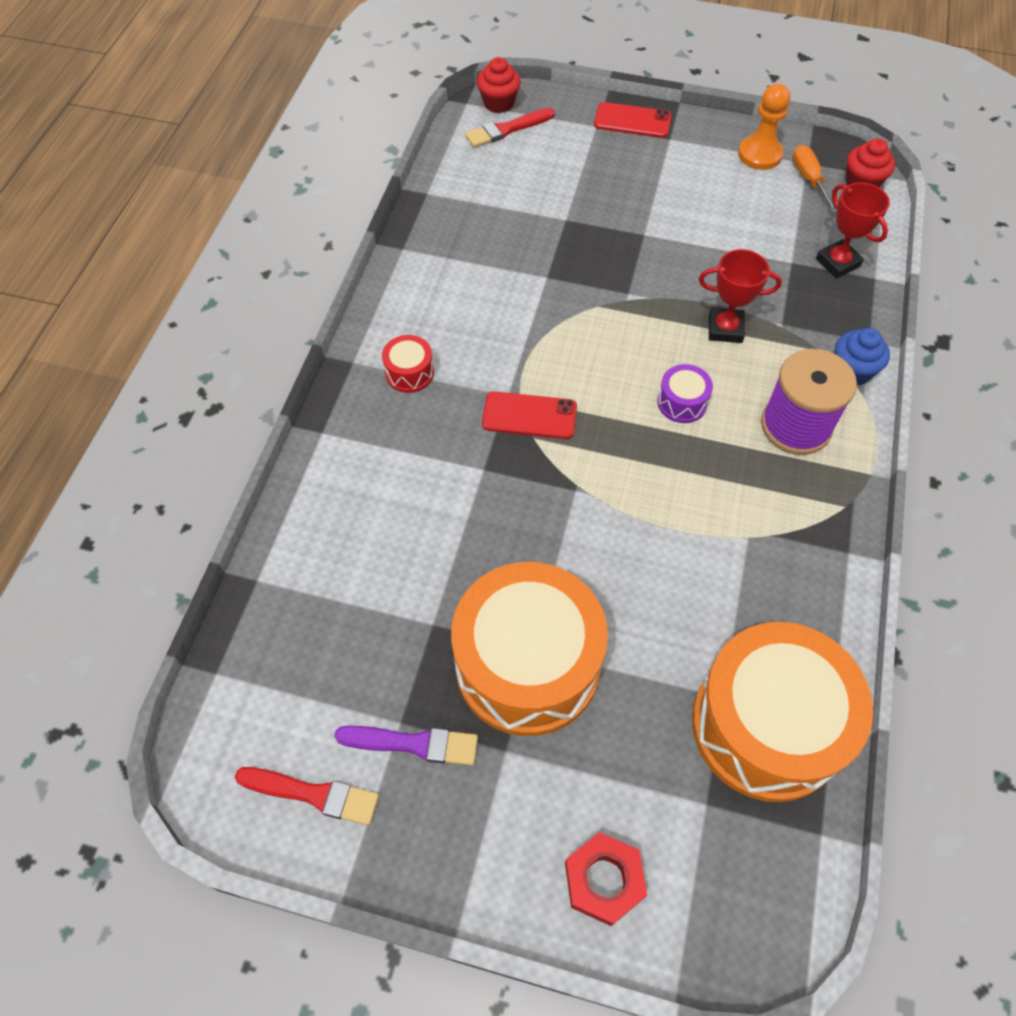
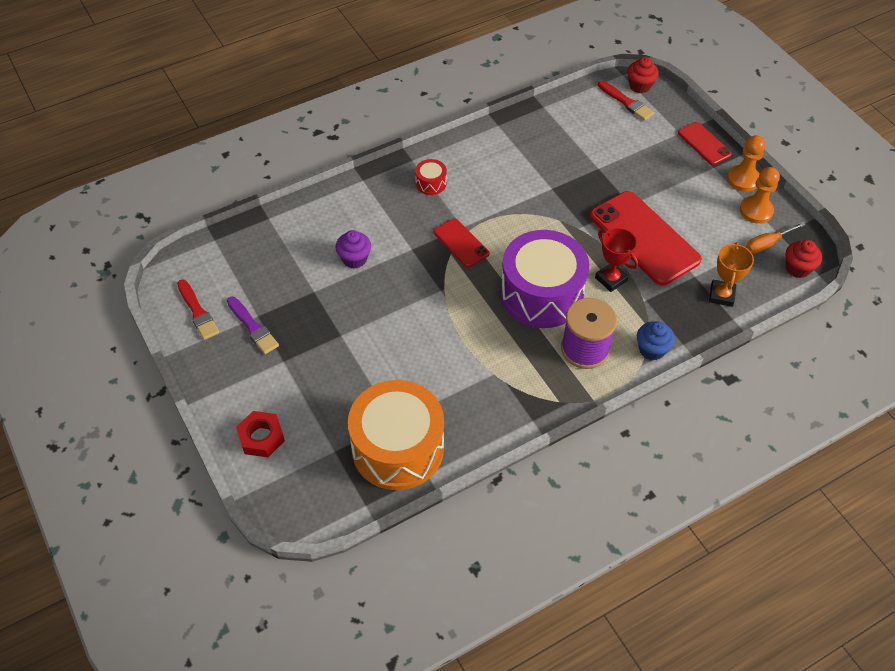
camera: 45 degrees right, 5 degrees down
(432, 539) = (354, 259): none -> purple cupcake
(507, 129) = (626, 102): red brush -> red brush turned 150 degrees counterclockwise
(527, 665) = (331, 338): orange drum -> none
(682, 402) = (541, 294): purple drum -> purple drum, size x2.48
(700, 260) = (644, 238): none -> red phone
(710, 132) = (743, 179): none -> orange pawn
(809, 180) = (767, 244): orange screwdriver -> orange screwdriver turned 150 degrees counterclockwise
(837, 262) = (721, 295): red trophy -> orange trophy

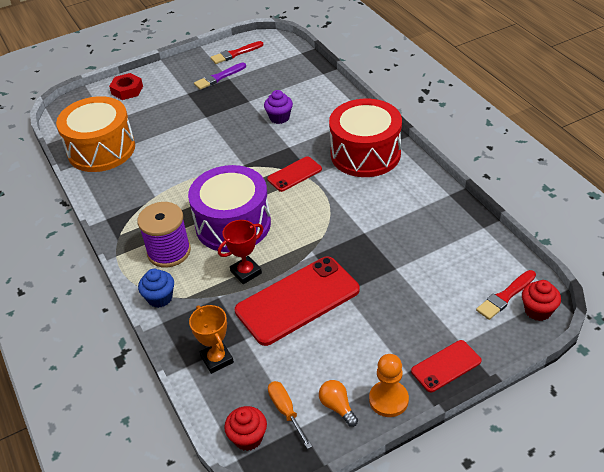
camera: 95 degrees right, 10 degrees down
(431, 183) = (365, 154): red drum -> red drum, size x2.48
(721, 295) = (217, 359): orange trophy -> orange trophy turned 45 degrees clockwise
(756, 211) = (337, 407): orange pawn -> orange light bulb

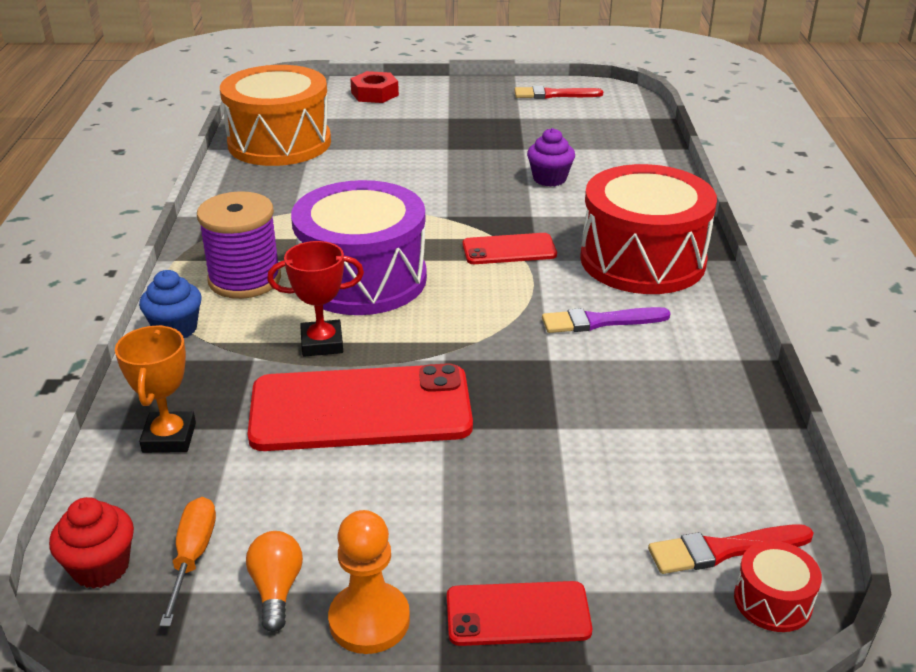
camera: 25 degrees right, 10 degrees down
(218, 77) = (506, 113): purple brush -> purple brush (599, 322)
(538, 310) = (772, 601): red cupcake -> red drum

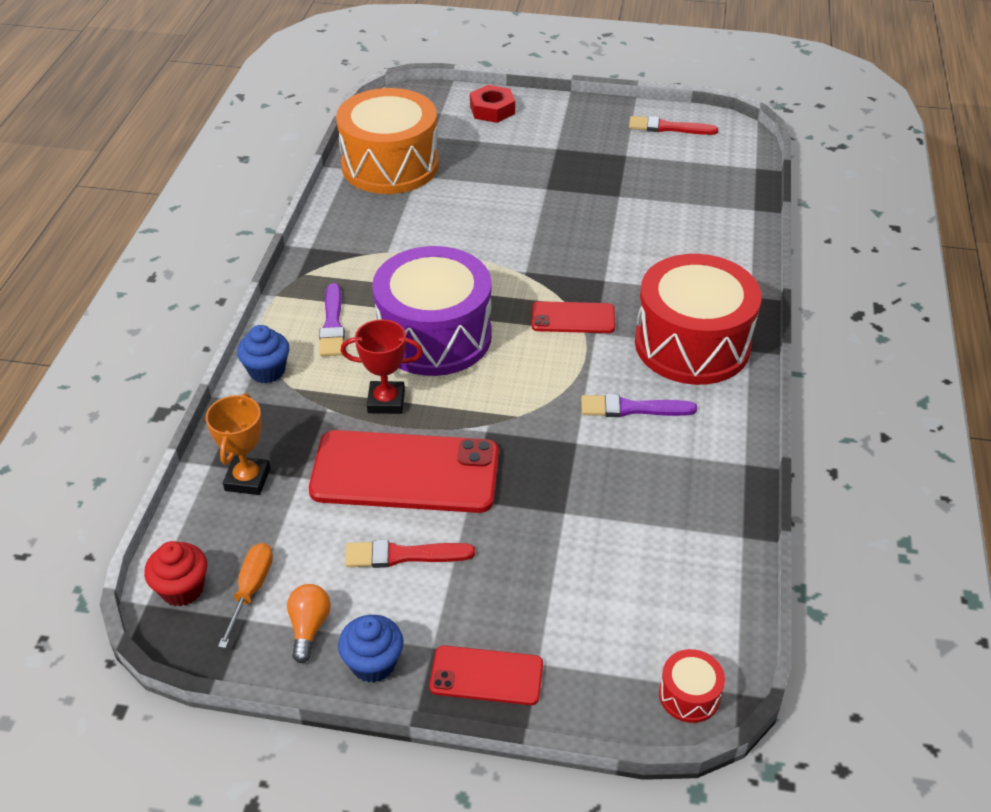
camera: 10 degrees right, 10 degrees up
(245, 279) = (332, 324): purple spool -> purple brush
(369, 620) = (373, 663): orange pawn -> blue cupcake
(549, 179) = (633, 237): purple cupcake -> none
(724, 550) = (665, 645): red brush -> red brush (403, 555)

